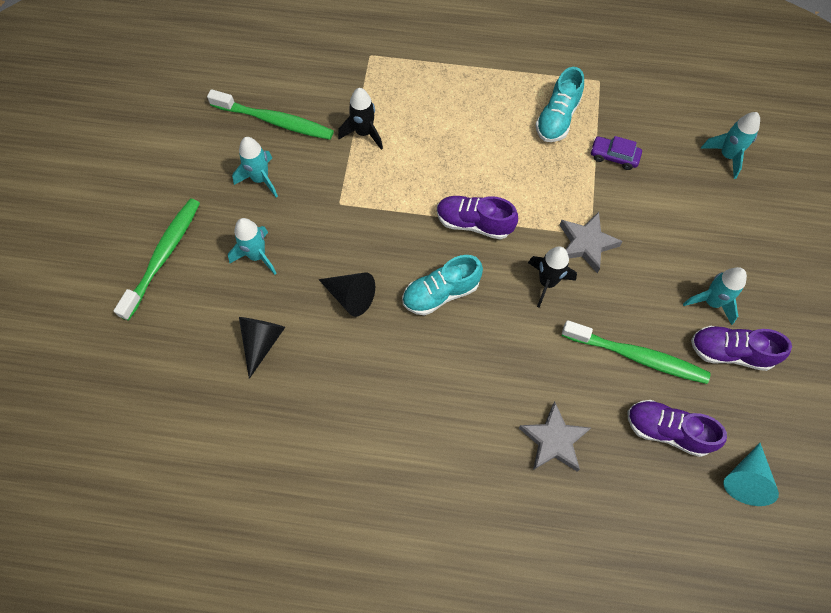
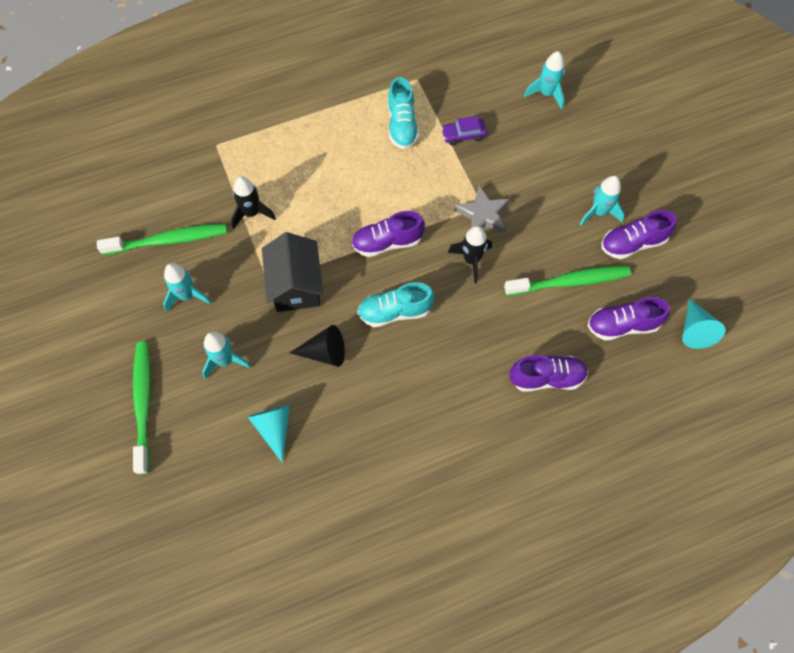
camera: 30 degrees left, 0 degrees up
(262, 342) = (274, 428): black cone -> turquoise cone
(363, 220) = (296, 285): none -> black house
(440, 293) = (395, 312): turquoise shoe -> turquoise shoe turned 45 degrees clockwise
(553, 440) = (547, 378): grey star -> purple shoe

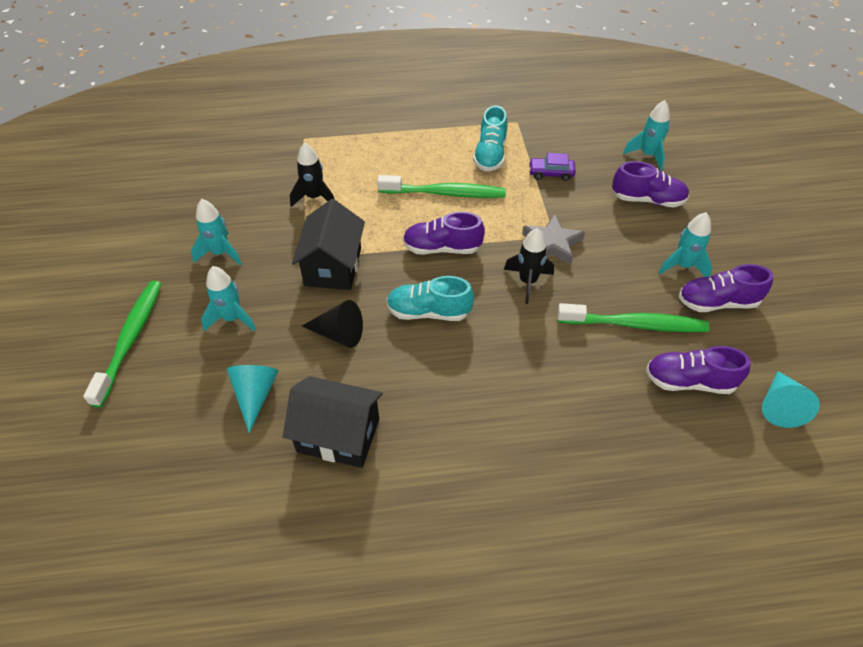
camera: 15 degrees right, 15 degrees down
(168, 240) = (224, 203): green toothbrush -> green toothbrush (445, 193)
(356, 446) = (338, 435): none -> black house
(547, 378) = (584, 416): purple shoe -> purple shoe (647, 200)

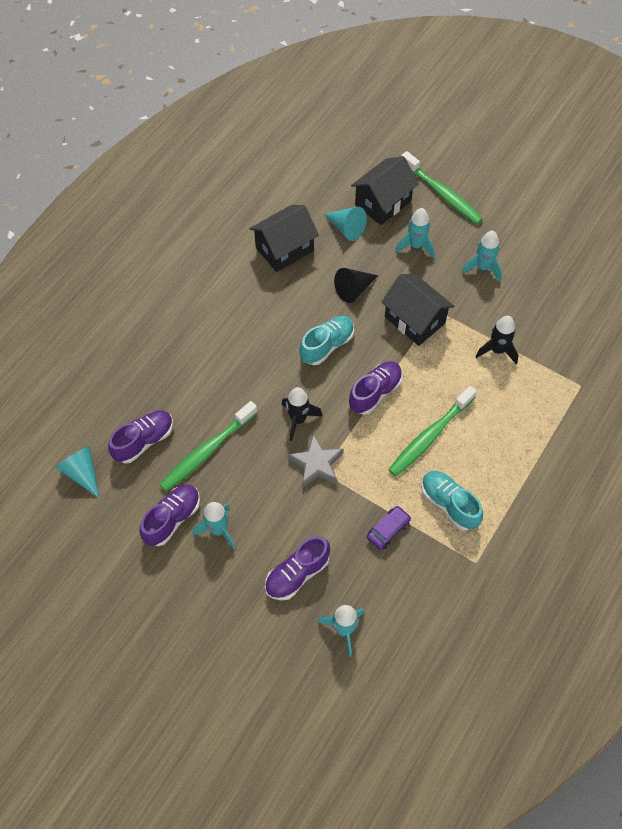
camera: 130 degrees right, 10 degrees up
(185, 385) = (383, 203): none -> black house

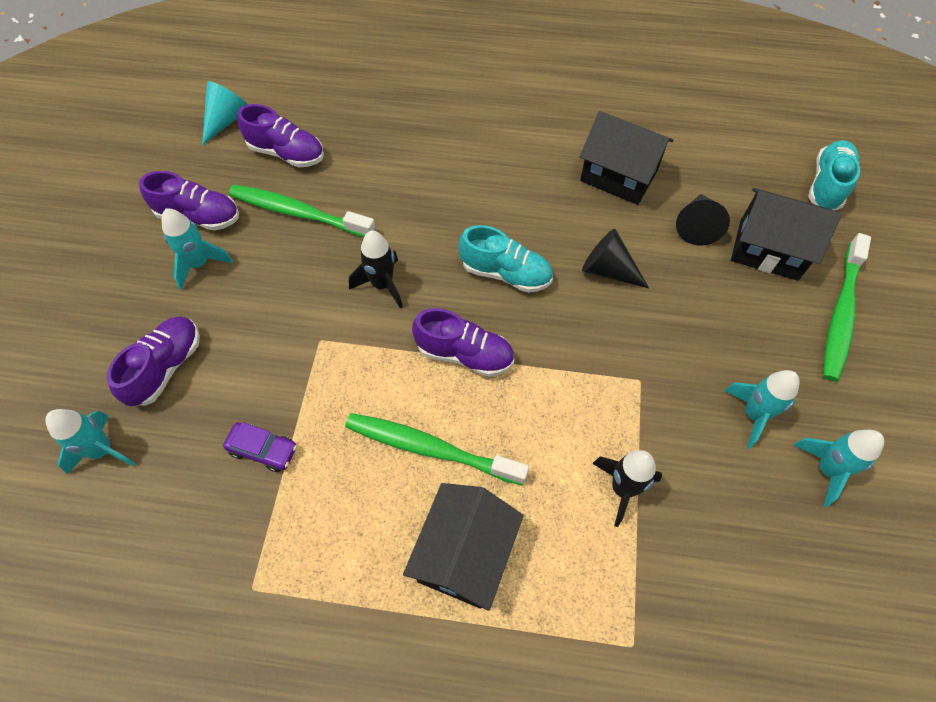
camera: 65 degrees right, 0 degrees up
(297, 574) = (166, 367): purple shoe -> purple shoe turned 90 degrees clockwise
(316, 464) = (328, 328): grey star -> none
(346, 228) = (696, 226): turquoise cone -> black cone
(414, 320) = (606, 359): black house -> black house (464, 554)
(416, 246) = (728, 314): turquoise rocket -> turquoise rocket (826, 469)
(449, 504) = (332, 515): turquoise shoe -> turquoise shoe (827, 185)

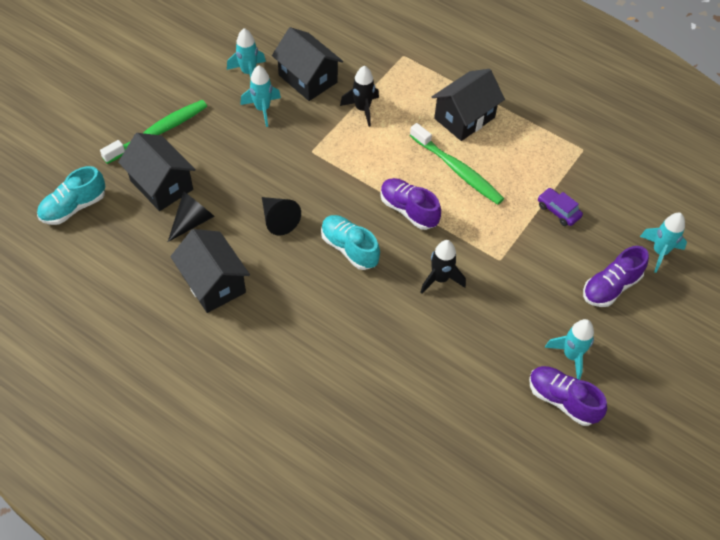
camera: 155 degrees left, 5 degrees down
(227, 120) = (512, 499): turquoise cone -> none
(287, 153) = (469, 432): purple shoe -> none
(298, 213) = (480, 366): green toothbrush -> none
(739, 505) = (308, 79): none -> black house

